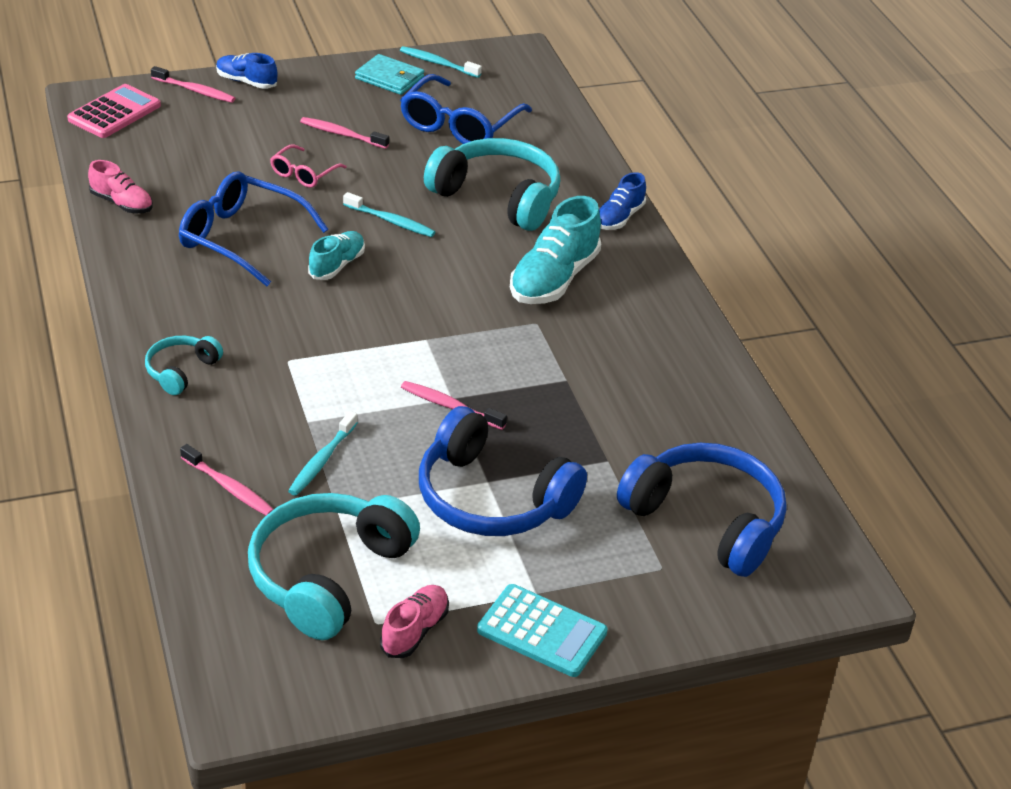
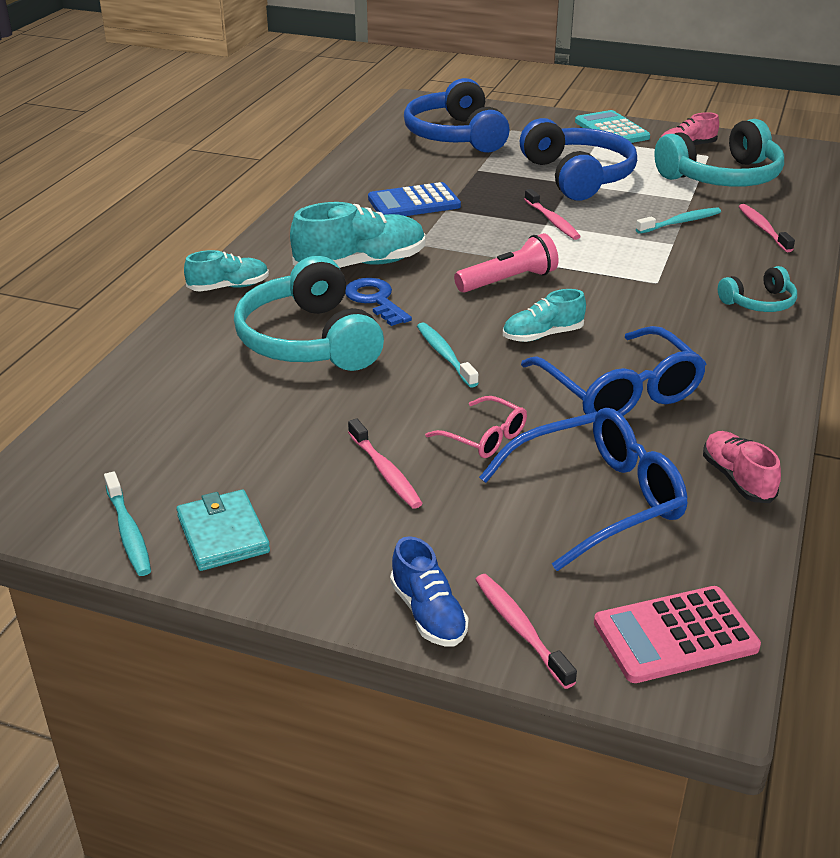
camera: 140 degrees left, 5 degrees down
(303, 174) = (485, 437): pink glasses -> pink glasses turned 60 degrees clockwise
(415, 310) = (508, 281): none -> pink flashlight
(459, 125) = (234, 430): blue glasses -> blue glasses (597, 499)
(497, 249) = (375, 300): none -> blue key
(606, 376) = (414, 203): none -> blue calculator
(619, 218) = (229, 287): blue shoe -> turquoise shoe

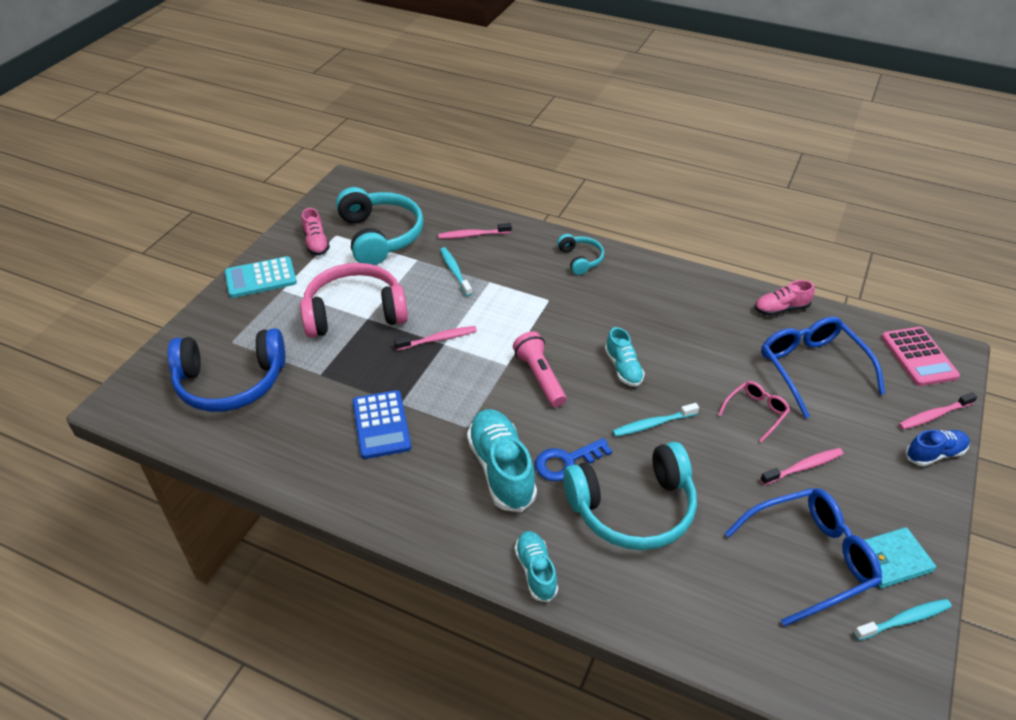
camera: 85 degrees left, 10 degrees up
(578, 176) = (355, 312): blue headphones -> pink headphones
(619, 391) = (694, 341): blue glasses -> blue glasses (810, 558)

